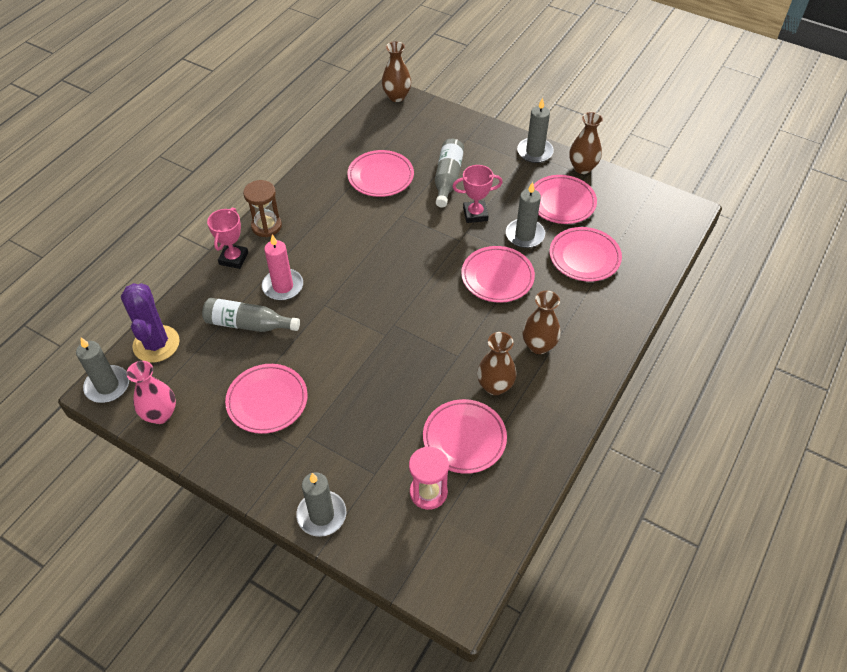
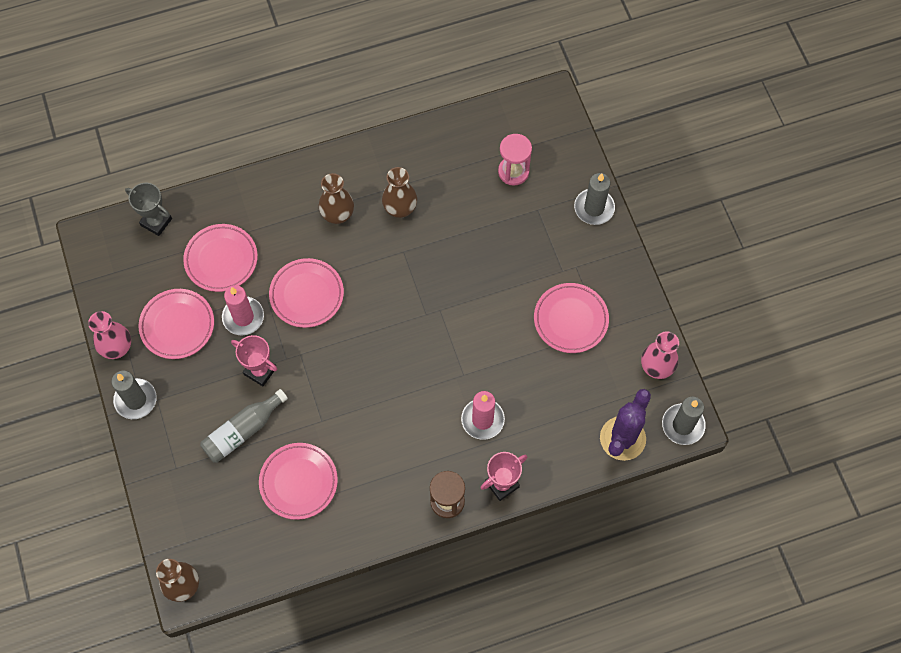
camera: 140 degrees left, 15 degrees up
(248, 324) = (537, 402): grey bottle -> none
(464, 438) = (457, 188): pink plate -> none
(525, 235) = (243, 317): grey candle -> pink candle
(582, 168) = (117, 348): brown vase -> pink vase
(659, 248) = (156, 222): none -> grey trophy

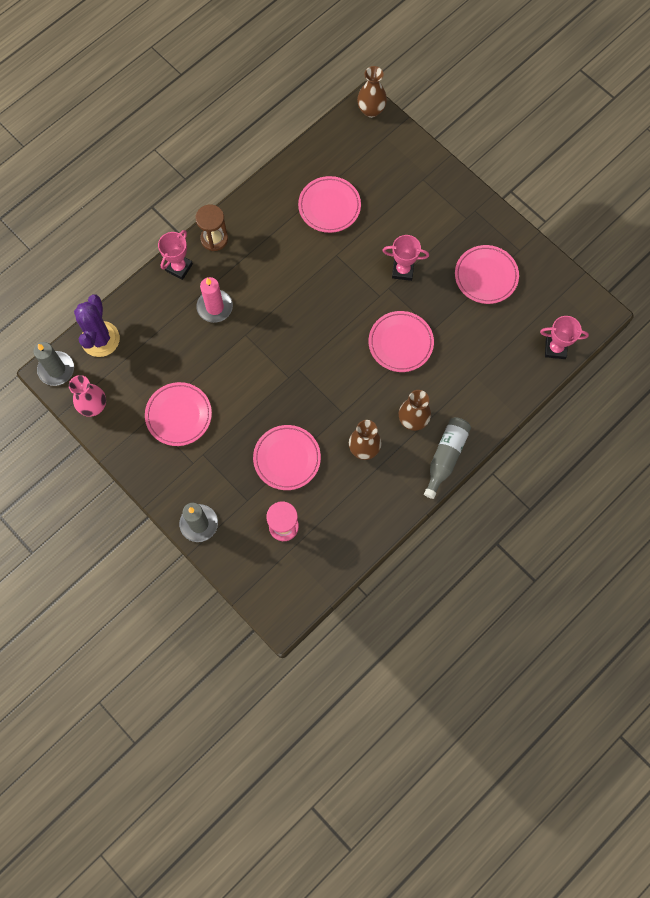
camera: 155 degrees right, 5 degrees up
(117, 348) = (520, 241): pink vase -> none
(135, 400) = (481, 211): grey candle -> none
(156, 222) = (555, 348): grey trophy -> pink trophy
(221, 260) = (484, 341): pink plate -> pink plate (287, 458)
(243, 317) = (439, 304): pink candle -> none
(243, 431) = (390, 223): grey bottle -> grey bottle (445, 457)

